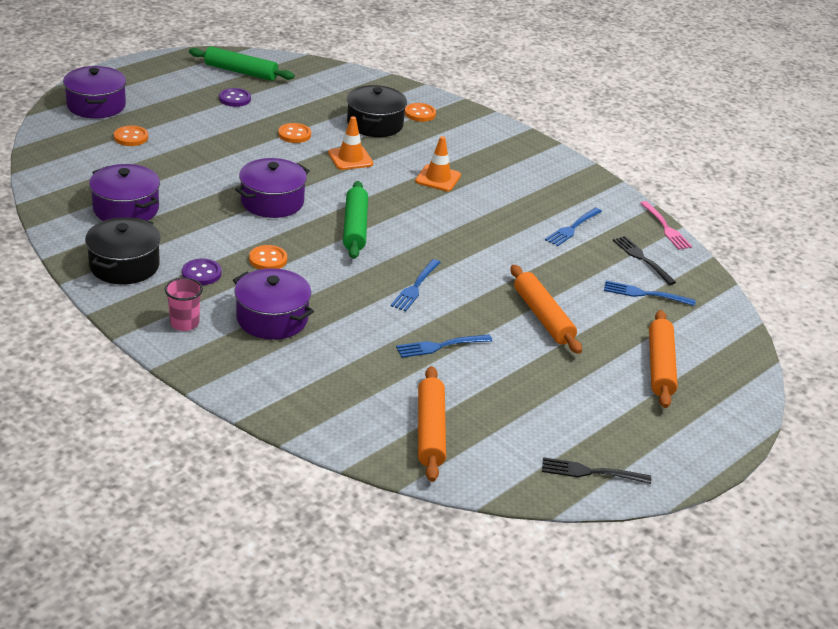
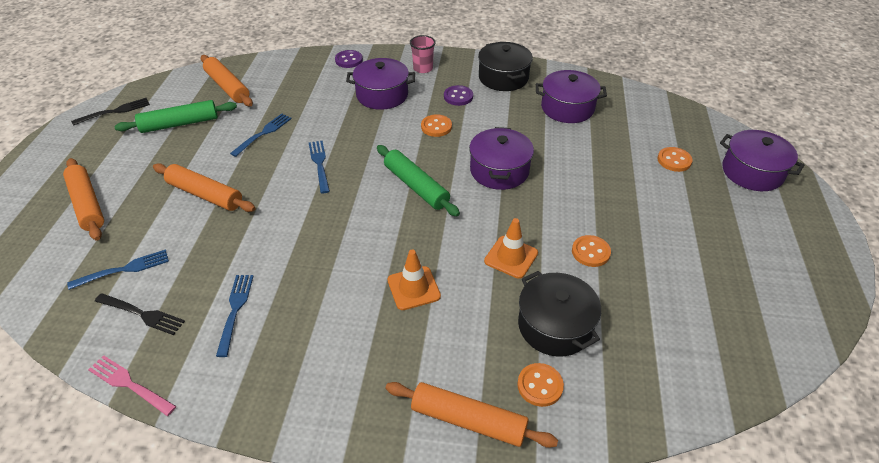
camera: 145 degrees right, 10 degrees up
(234, 99) = (701, 260): purple button -> purple button (349, 60)
(241, 72) = (767, 306): green rolling pin -> green rolling pin (180, 124)
(475, 123) = (468, 420): none -> orange rolling pin

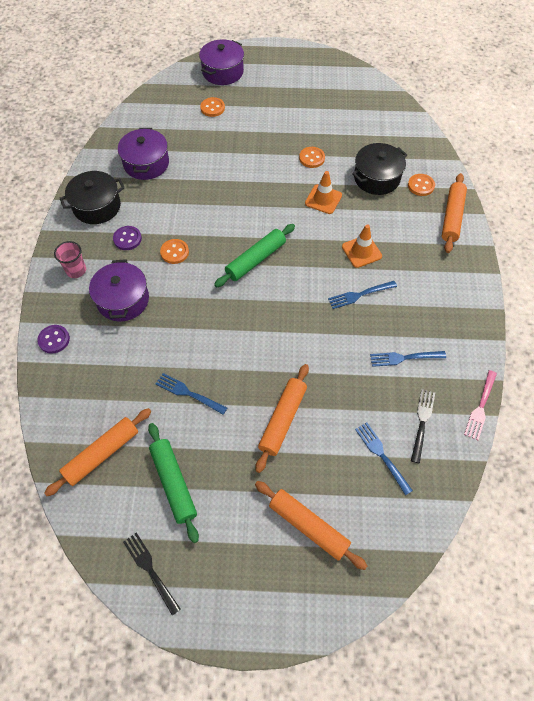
camera: 95 degrees left, 15 degrees up
(87, 204) = (308, 526): orange rolling pin -> orange rolling pin turned 75 degrees clockwise
(320, 164) = (233, 334): blue fork -> blue fork (360, 294)
(499, 170) = (231, 207): purple pot -> none

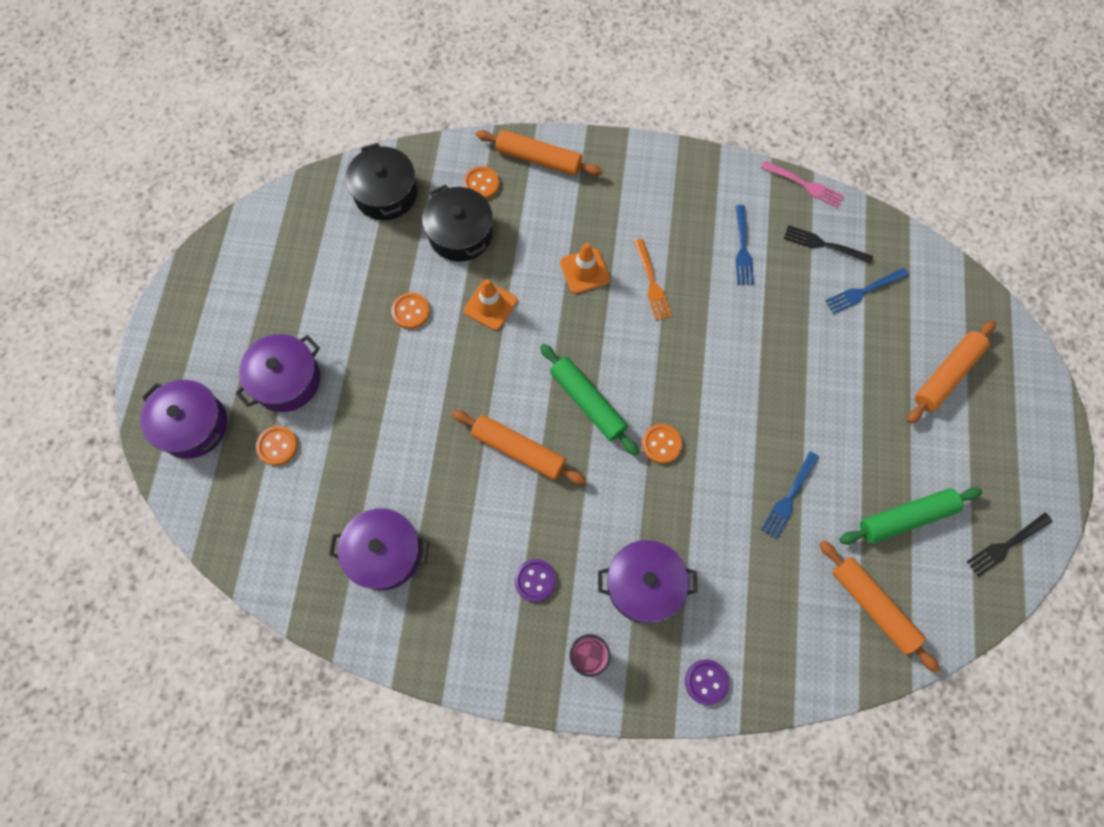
camera: 85 degrees left, 10 degrees up
(97, 206) = (465, 630): black pot -> black pot (386, 194)
(174, 252) = (565, 511): orange button -> orange button (661, 444)
(255, 106) = (286, 380): none -> purple pot
(283, 420) = (823, 389): orange rolling pin -> orange rolling pin (518, 450)
(360, 294) = (651, 282): blue fork -> orange fork

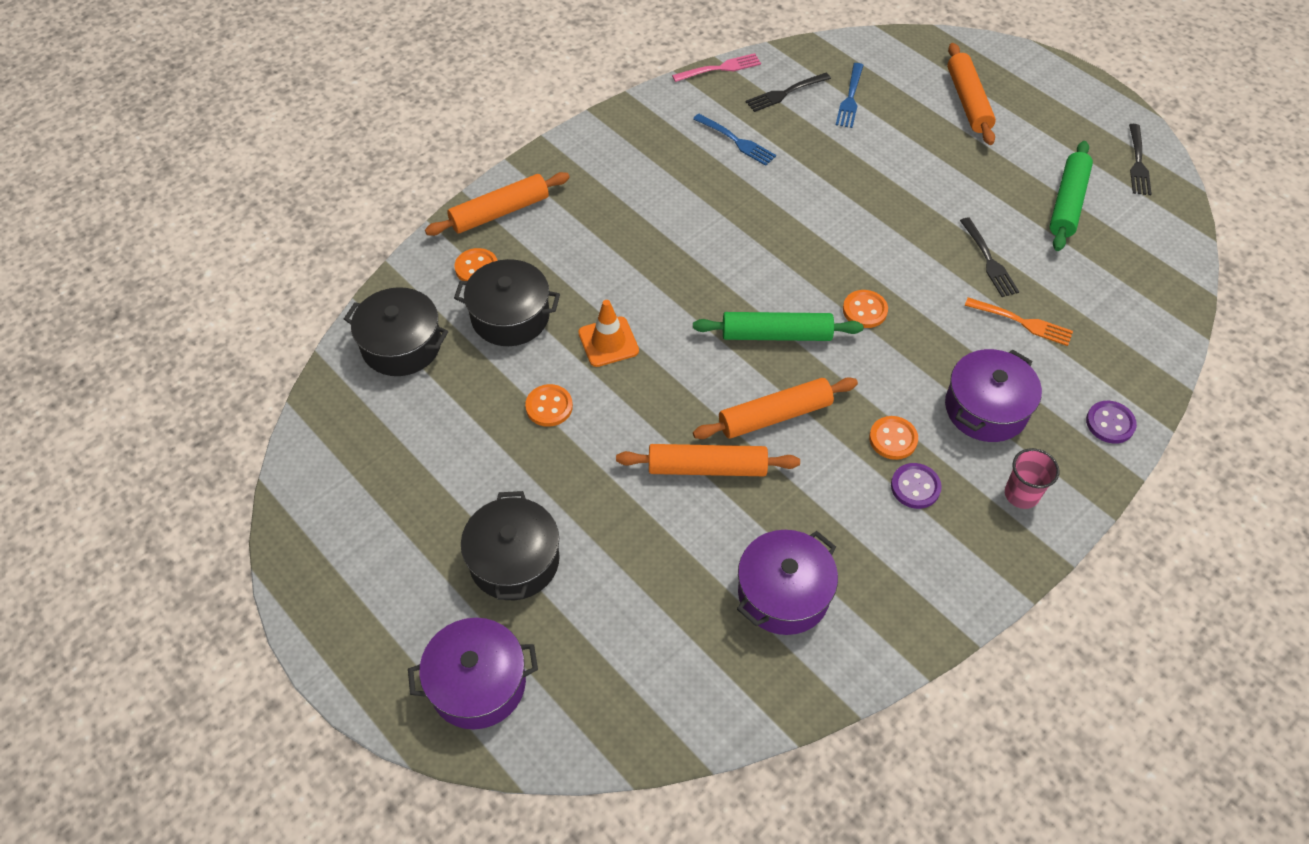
camera: 50 degrees left, 15 degrees down
(277, 446) = (579, 616): orange button -> orange button (893, 439)
(286, 380) = (514, 560): purple pot -> black pot
(584, 271) = (646, 253): orange traffic cone -> none
(651, 282) = (705, 217): orange fork -> orange fork (1021, 322)
(789, 497) = (988, 260): blue fork -> black fork
(873, 606) = (1126, 271): orange rolling pin -> orange rolling pin (707, 468)

